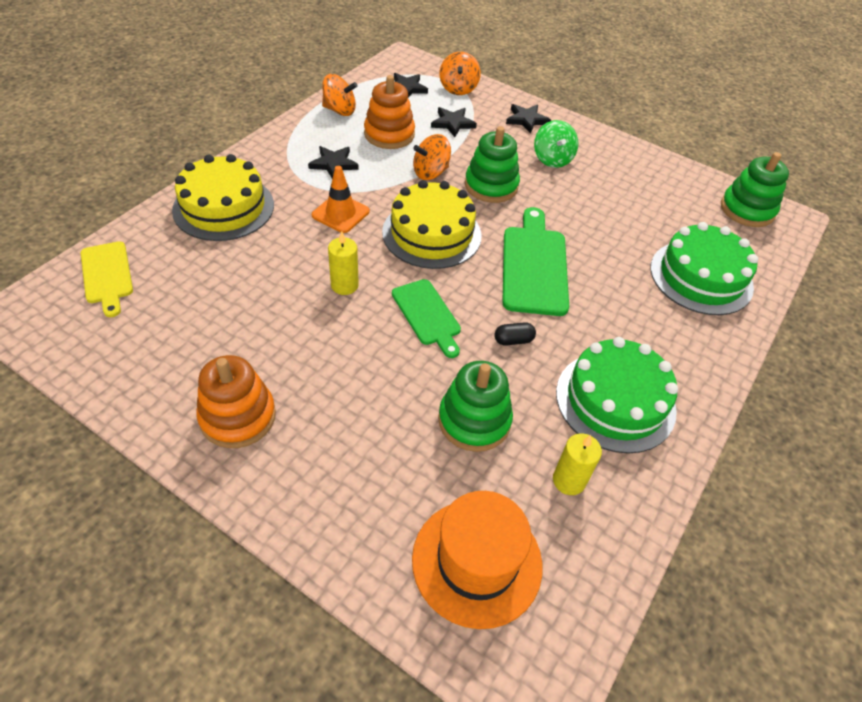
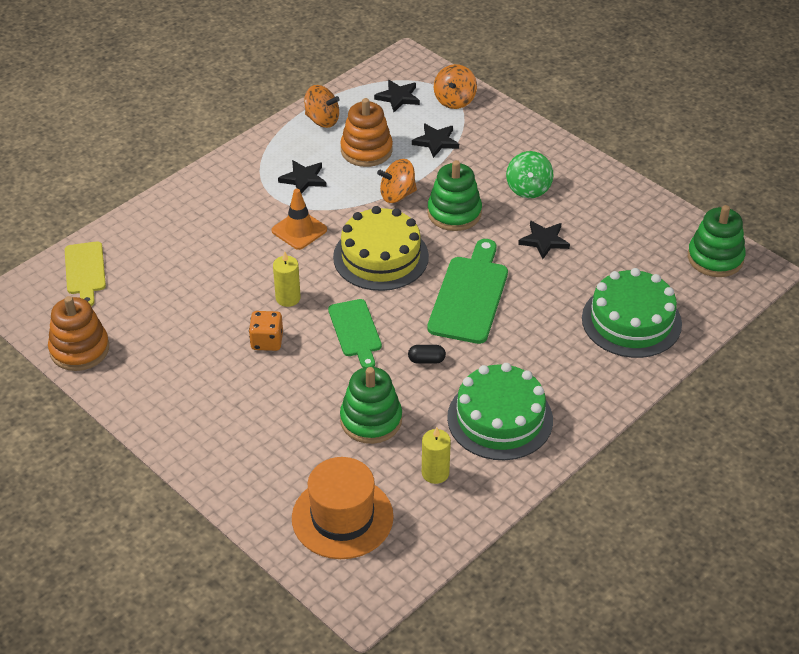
camera: 15 degrees right, 5 degrees down
(223, 207) = (192, 216): yellow cake -> none
(238, 416) = (179, 396): orange stacking toy -> orange stacking toy (79, 349)
(331, 337) = (267, 341): none -> orange dice
(526, 120) = (517, 142): black star -> black star (544, 241)

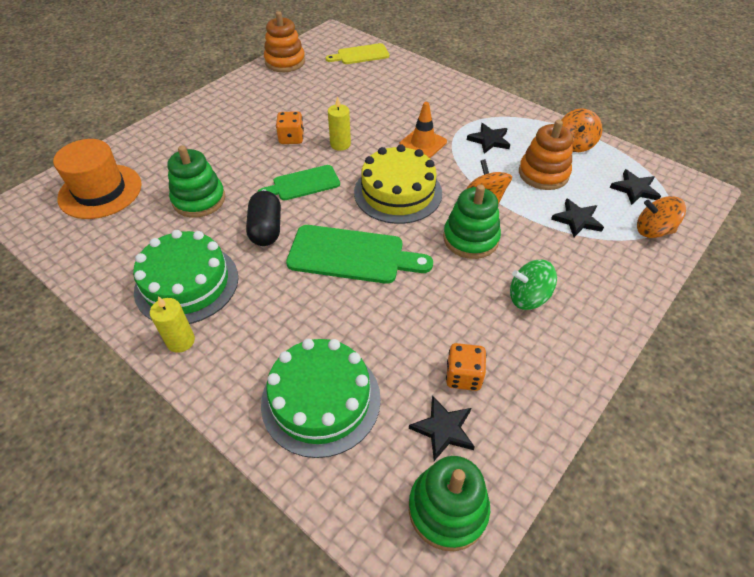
camera: 85 degrees right, 5 degrees up
(426, 360) = (266, 229): black capsule -> black capsule, size x1.85
(435, 473) = (131, 242): yellow candle -> yellow candle (180, 341)
(544, 241) = (444, 313): black star -> black star (443, 429)
(607, 237) = (463, 376): none -> orange dice

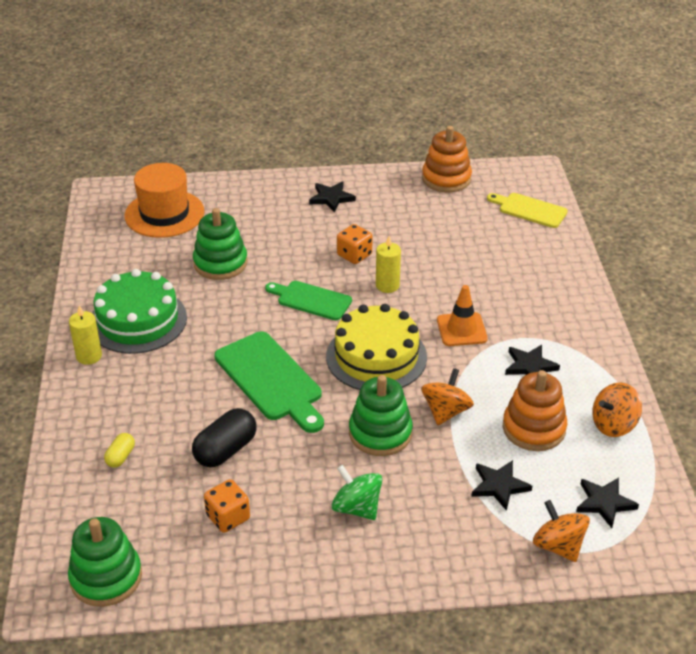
camera: 45 degrees right, 10 degrees down
(266, 229) = (237, 318): black capsule -> black capsule (225, 450)
(321, 400) = (120, 457): green cake -> yellow capsule
(443, 429) = (168, 535): black star -> black star (331, 198)

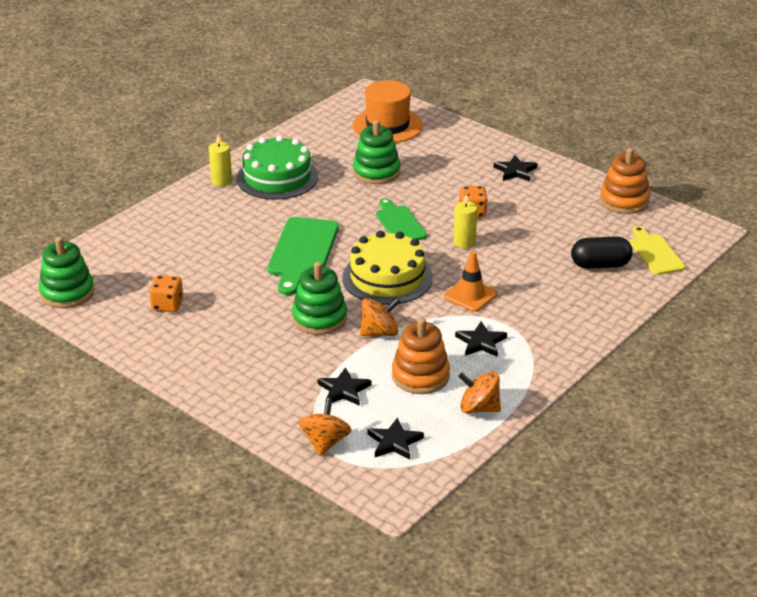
camera: 45 degrees right, 5 degrees down
(120, 457) = (160, 241): yellow capsule -> none
(225, 450) = (218, 272): black capsule -> black capsule (600, 265)
(357, 508) = (242, 346): green spinning top -> none

